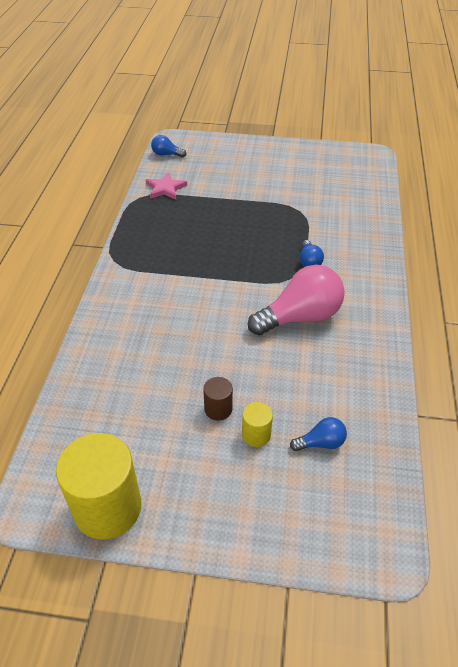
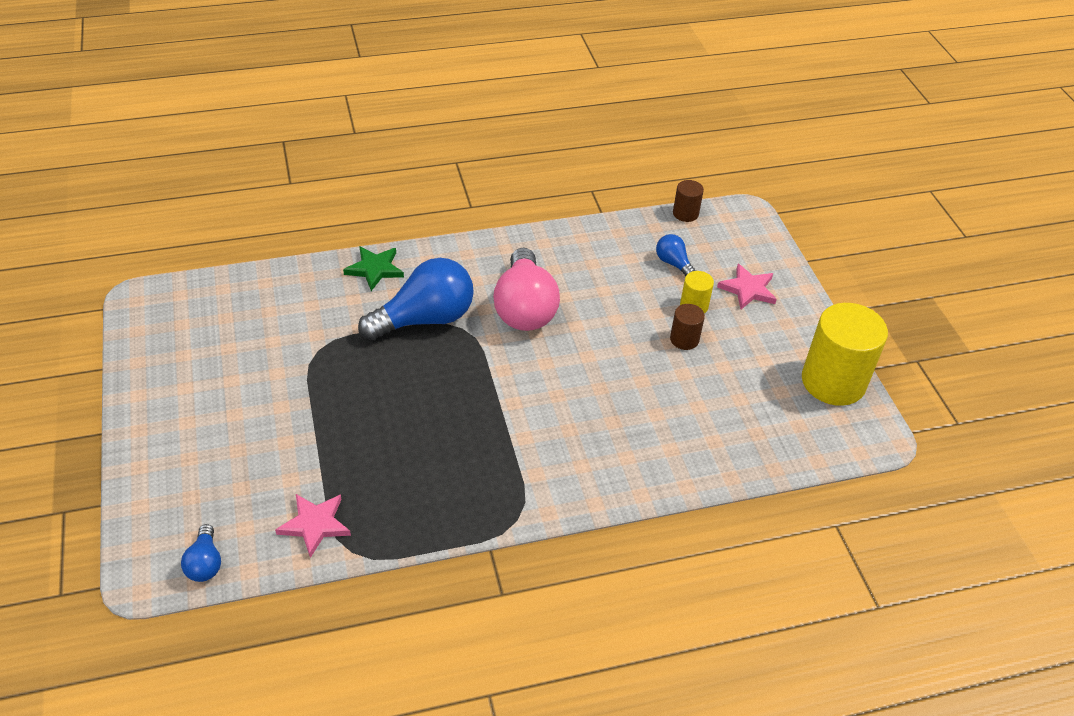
camera: 115 degrees left, 0 degrees up
(260, 494) = (748, 289): none -> pink star
(300, 317) = (524, 308): pink light bulb -> pink light bulb turned 135 degrees counterclockwise
(309, 261) = (425, 319): blue light bulb -> blue light bulb, size x2.12
(373, 249) = (375, 269): none -> green star
(399, 489) = (685, 213): none -> brown cylinder

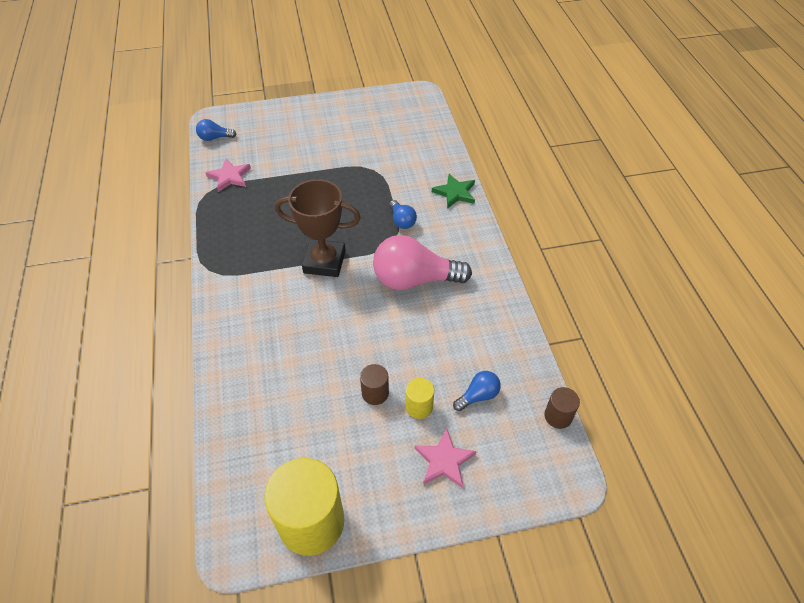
camera: 95 degrees right, 5 degrees up
(425, 319) = (402, 221): blue light bulb -> blue light bulb, size x0.47
(498, 393) = (324, 262): none -> brown trophy

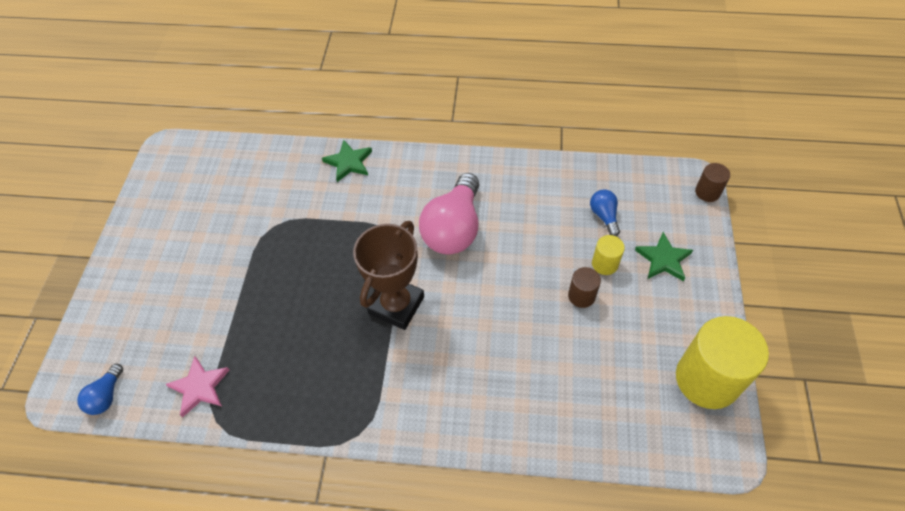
camera: 70 degrees left, 5 degrees up
(402, 221) = (367, 219): blue light bulb -> none
(444, 460) = (663, 259): pink star -> green star
(558, 416) = (636, 168): brown cylinder -> brown cylinder (707, 192)

